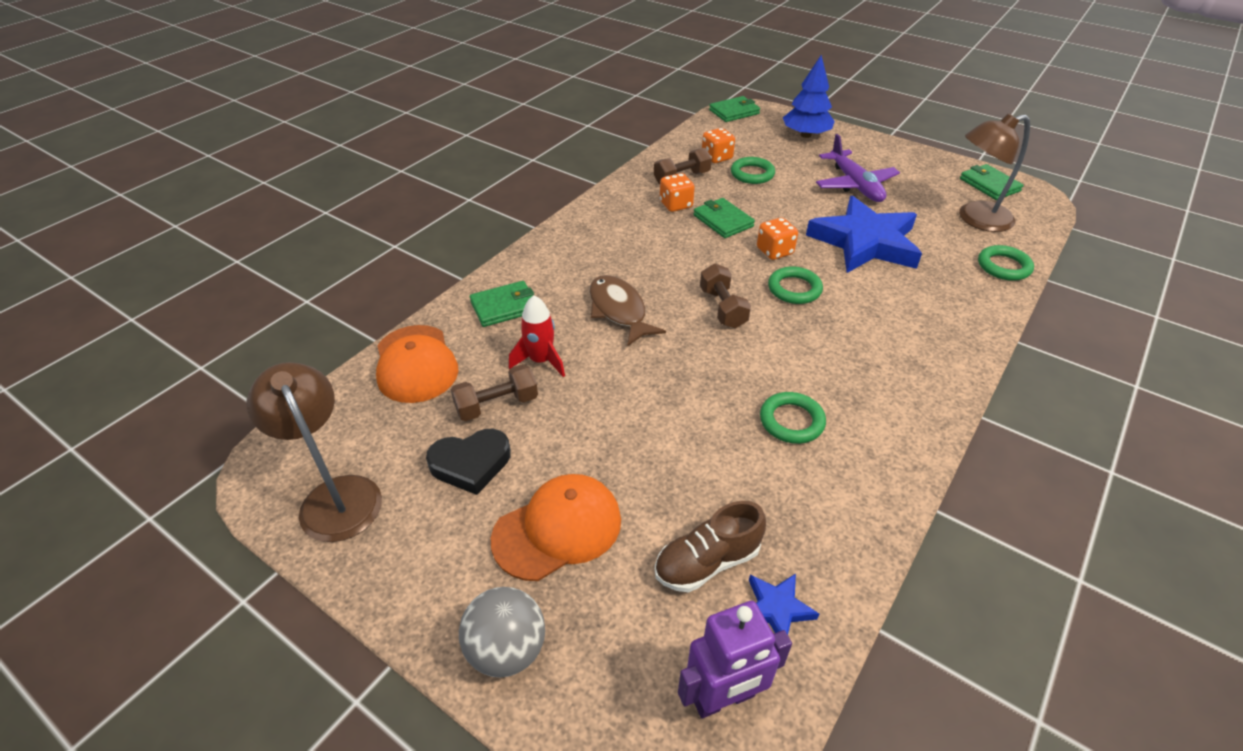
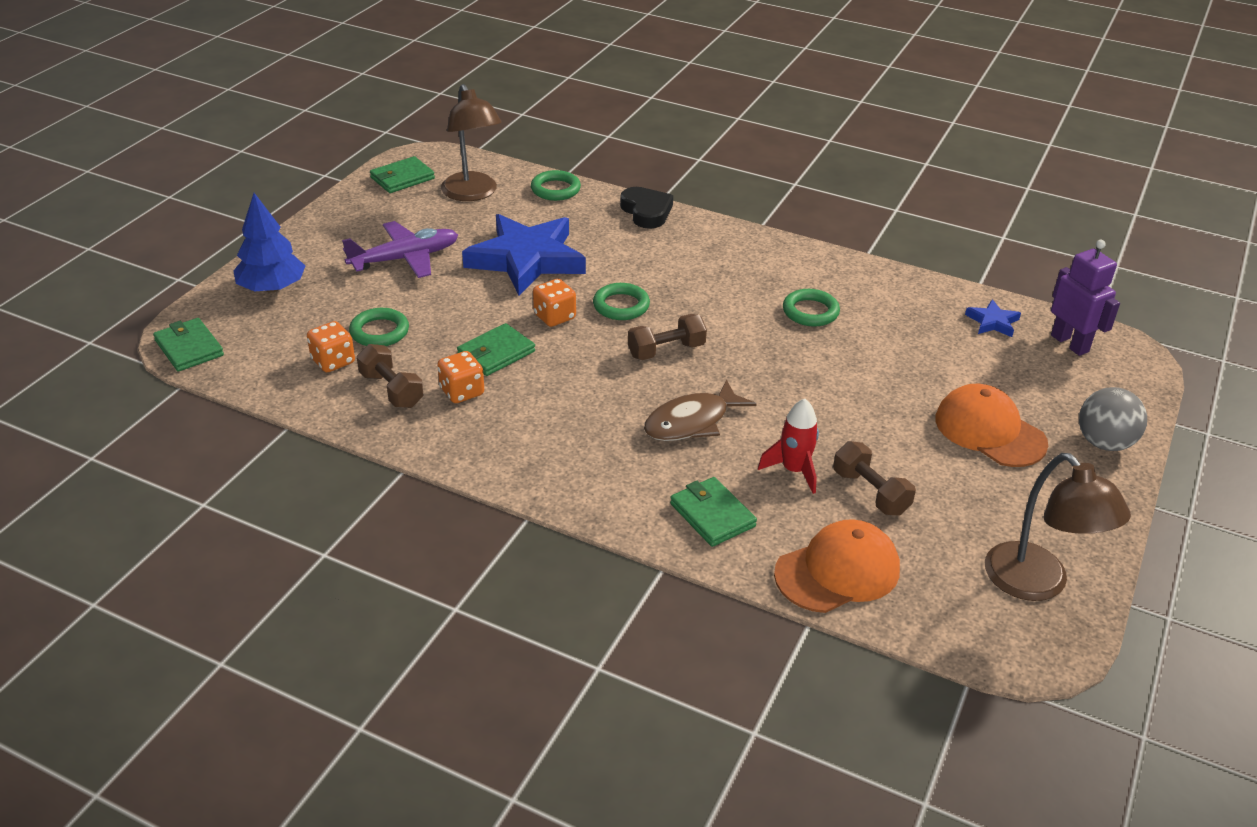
camera: 100 degrees left, 5 degrees down
(335, 495) = (1037, 584): brown lamp -> brown lamp turned 75 degrees counterclockwise
(471, 464) = (951, 496): black heart -> black heart (646, 212)
(707, 562) = (974, 352): brown shoe -> none

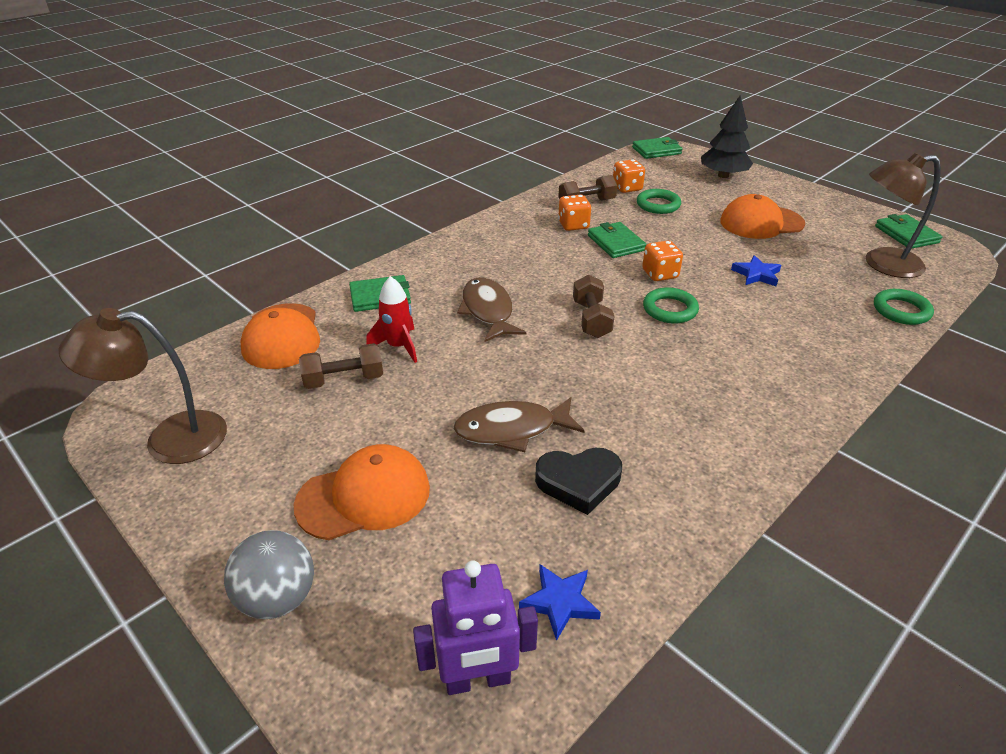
camera: 110 degrees right, 0 degrees up
(272, 288) = (723, 175): blue tree -> black tree
(405, 259) = (761, 223): purple plane -> orange cap
(526, 259) = (756, 274): blue star -> blue star, size x0.42
(646, 212) = (858, 360): black heart -> black heart (579, 482)
(810, 312) = (630, 429): green ring -> none
(857, 371) = (511, 430): none -> brown fish

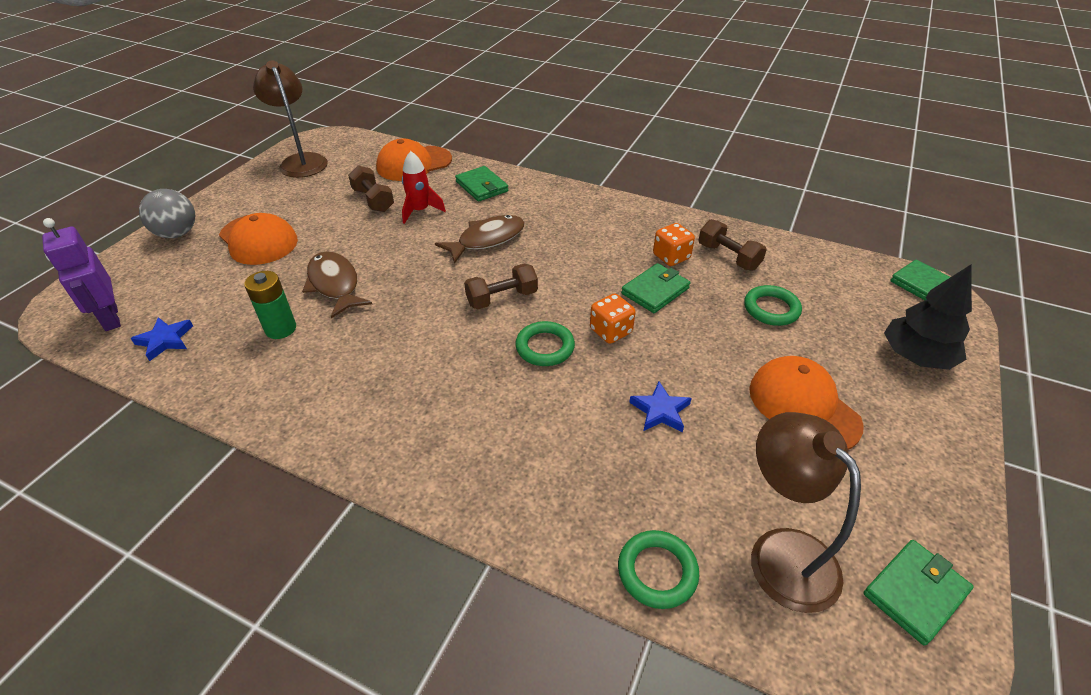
camera: 70 degrees right, 5 degrees up
(579, 482) = (280, 329): black heart -> green battery
(627, 188) = (792, 279): orange dice -> none

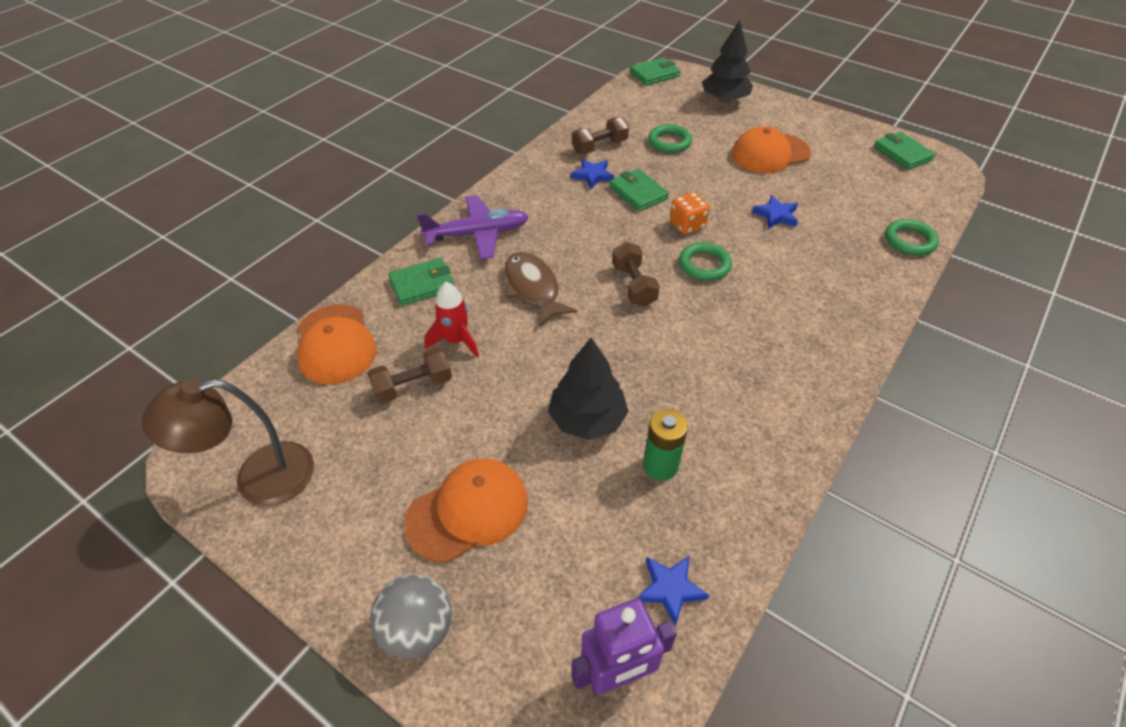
camera: 80 degrees left, 5 degrees up
(335, 284) = (587, 419): brown fish -> black tree
(552, 202) = (477, 234): none -> purple plane
(671, 257) = (592, 175): orange dice -> blue star
(781, 552) = (886, 190): brown lamp -> none

